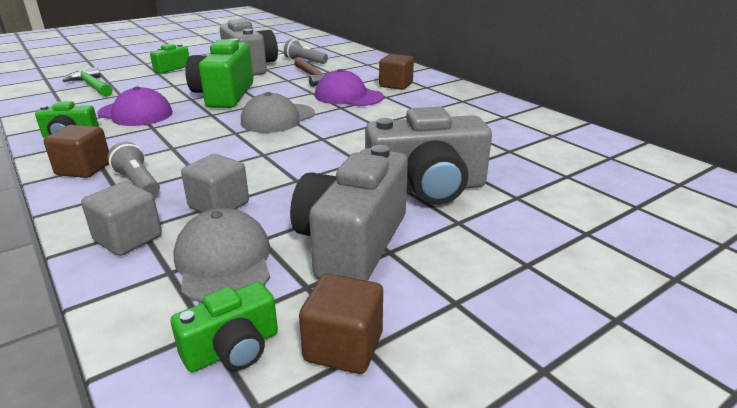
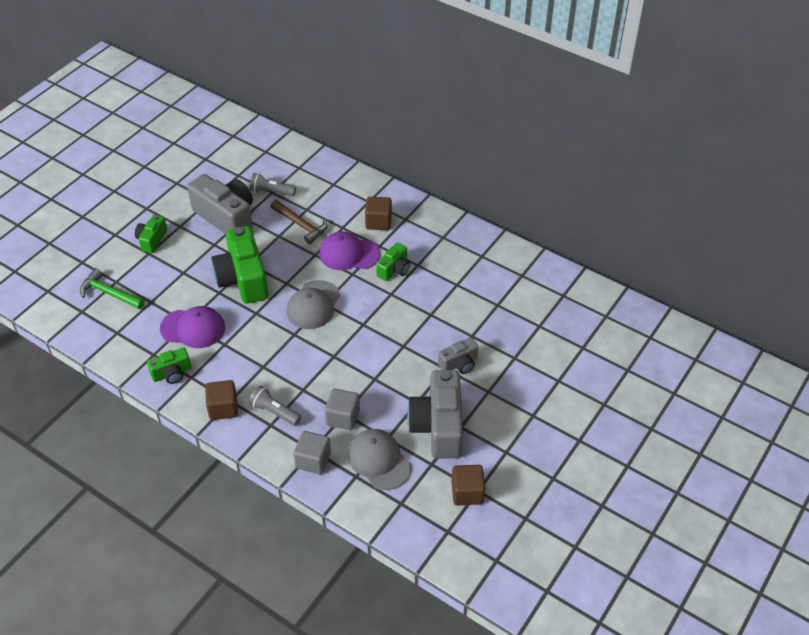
camera: 20 degrees left, 20 degrees up
(233, 349) = (420, 509): green camera -> green camera (394, 269)
(427, 188) = (459, 364): grey camera -> grey camera, size x0.52

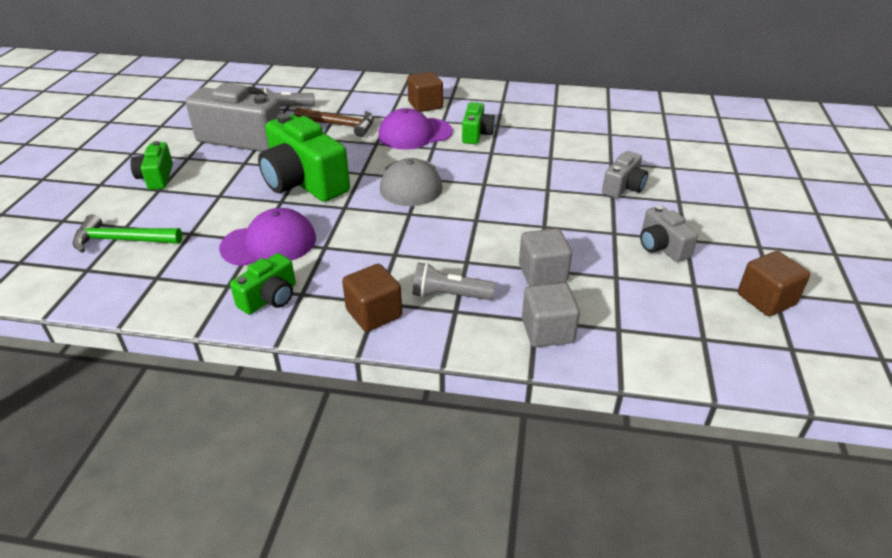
camera: 25 degrees left, 10 degrees down
(379, 460) = (630, 302): grey cap -> none
(438, 426) = (661, 247): grey camera -> grey camera, size x0.52

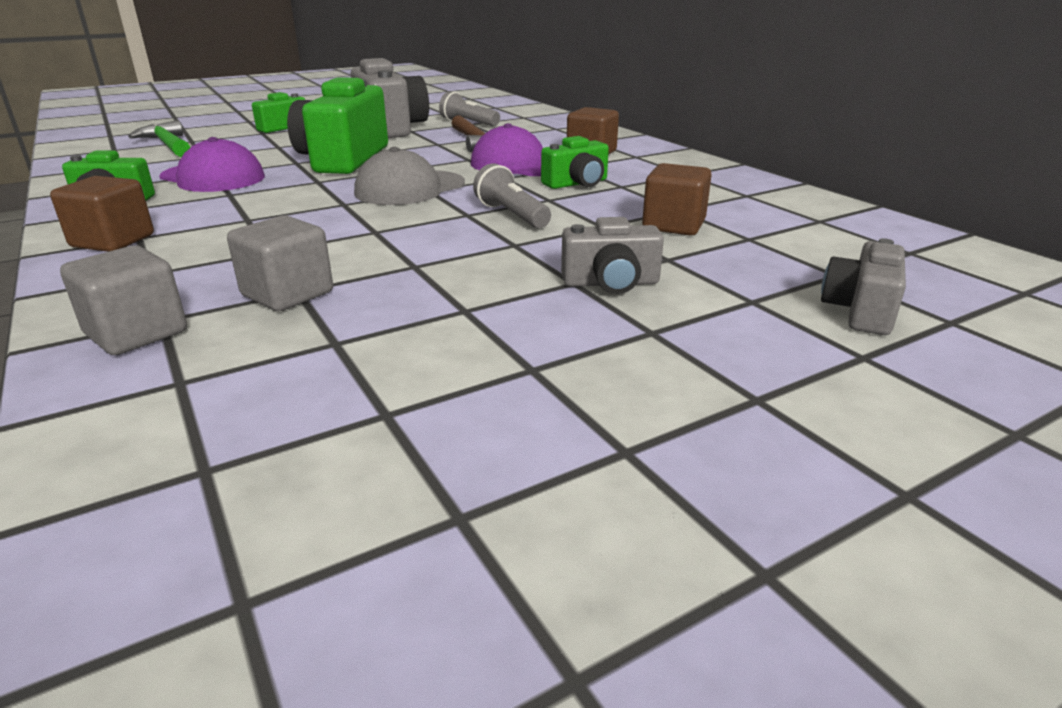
camera: 50 degrees right, 10 degrees down
(449, 295) = (181, 261): grey flashlight -> grey flashlight (512, 215)
(661, 247) = (475, 354): grey camera -> grey camera (860, 310)
(766, 299) = (419, 511): brown cube -> brown cube (673, 225)

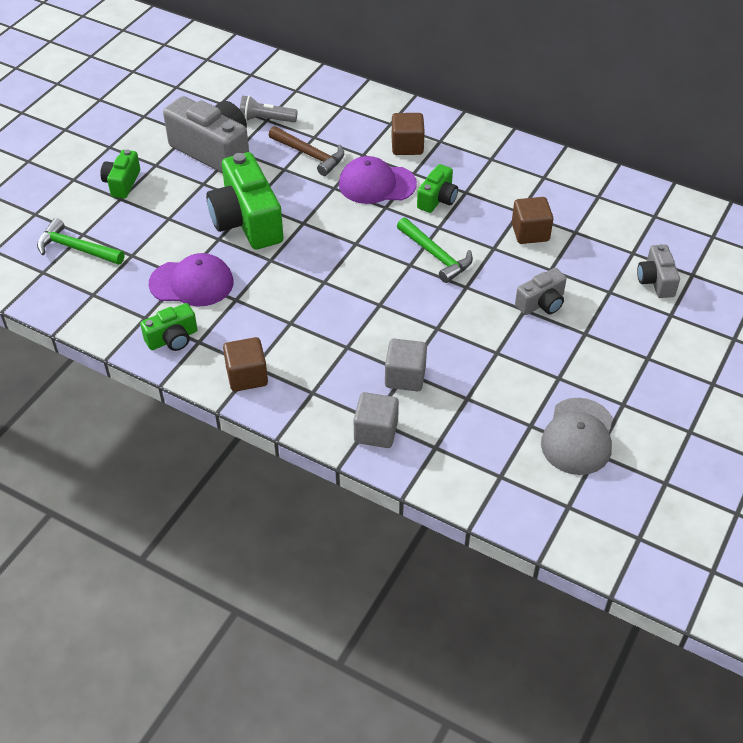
camera: 30 degrees left, 20 degrees up
(410, 188) = (342, 246): grey cap -> grey cap (578, 436)
(512, 215) = (436, 256): grey flashlight -> green hammer

